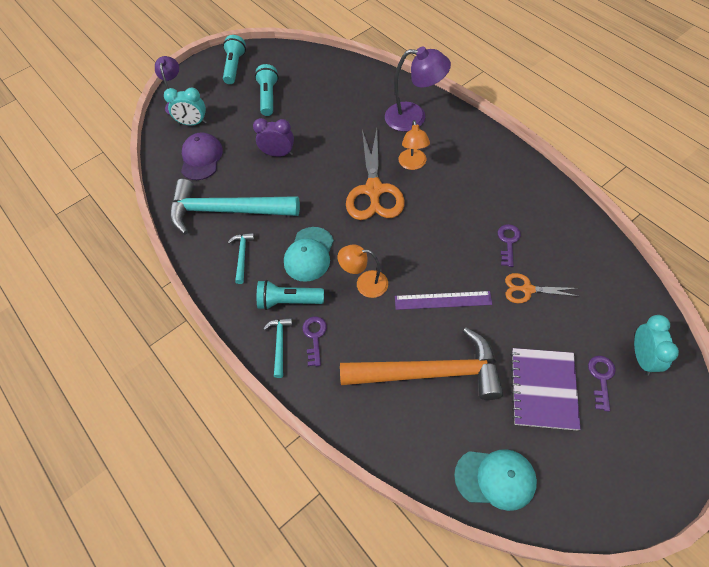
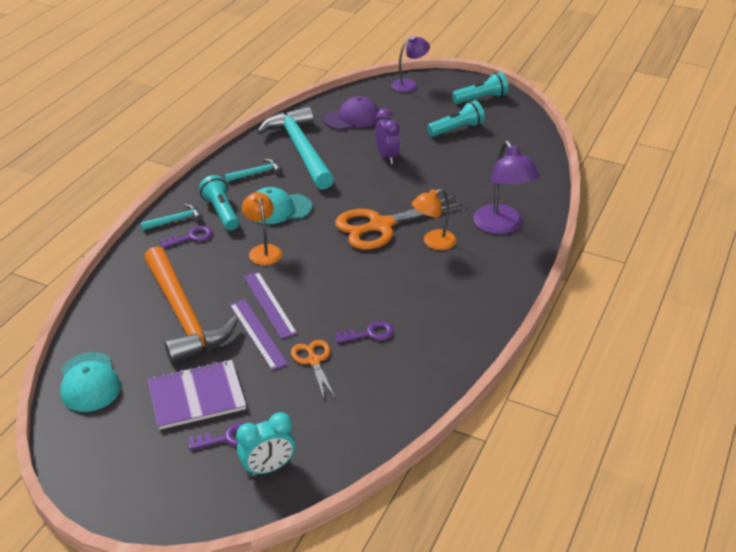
camera: 60 degrees right, 20 degrees down
(193, 123) = (390, 100): turquoise clock -> none
(478, 320) = (257, 334): none -> purple ruler

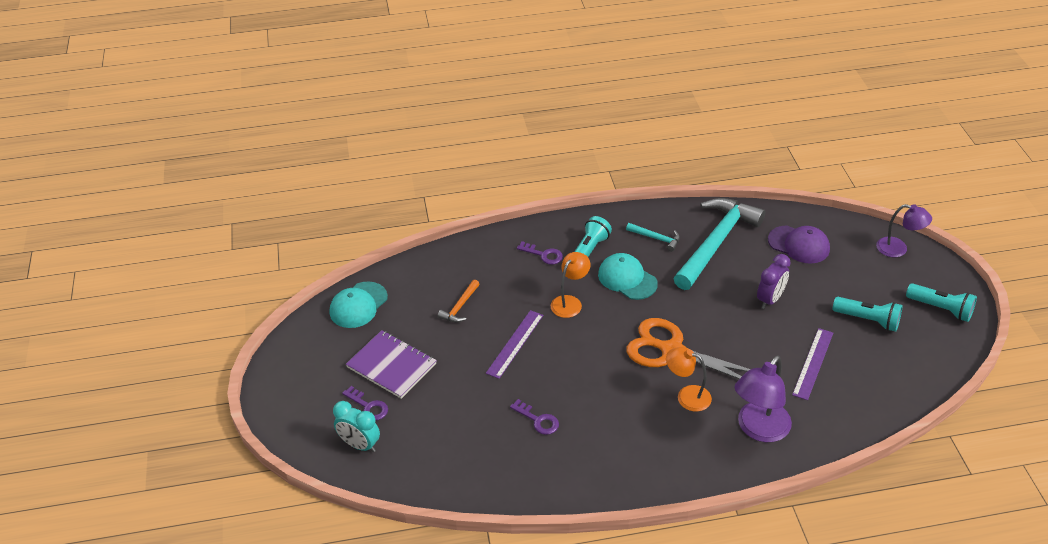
camera: 55 degrees right, 5 degrees up
(175, 220) = (553, 234): turquoise hammer -> none
(183, 315) = (460, 306): orange hammer -> orange hammer, size x0.42
(257, 334) = (478, 357): purple ruler -> purple ruler (812, 363)
(314, 361) = (480, 405): orange scissors -> none

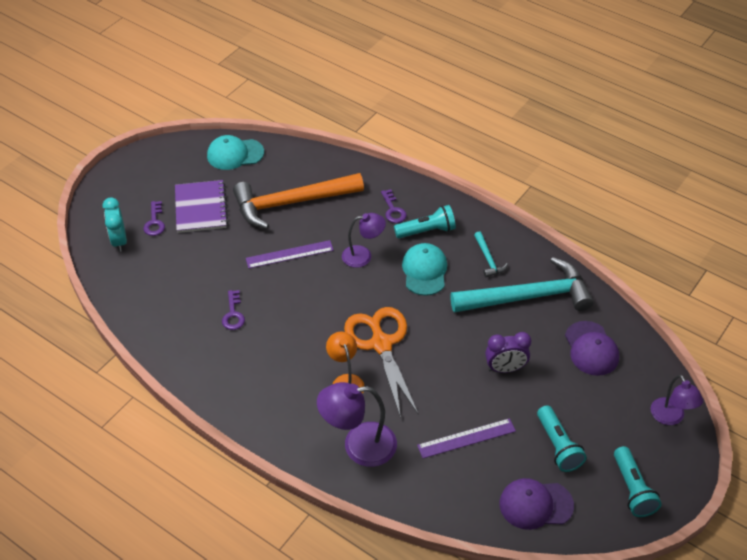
camera: 45 degrees right, 5 degrees up
(460, 306) = (291, 203): orange hammer -> orange hammer, size x2.39
(570, 302) = (363, 256): orange lamp -> purple lamp
(908, 367) = (535, 504): none -> purple cap

